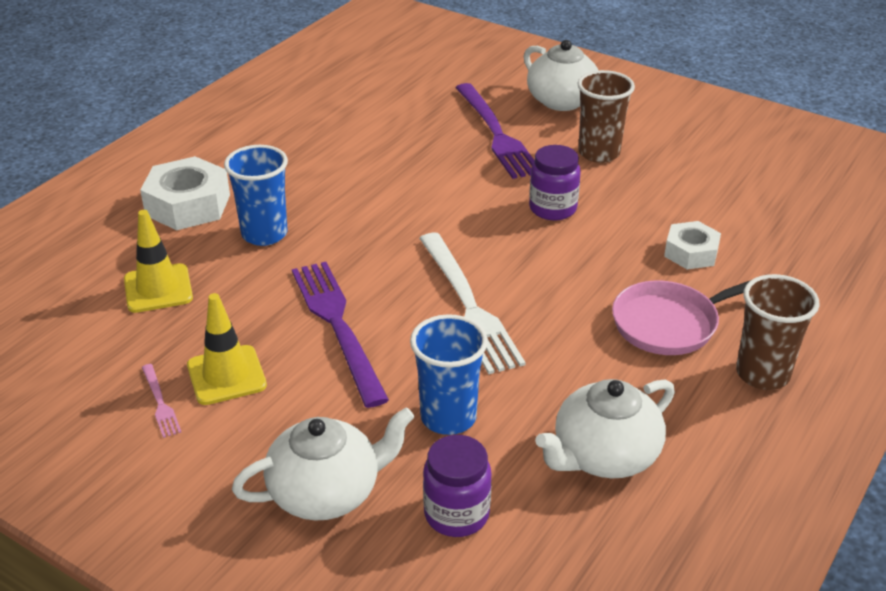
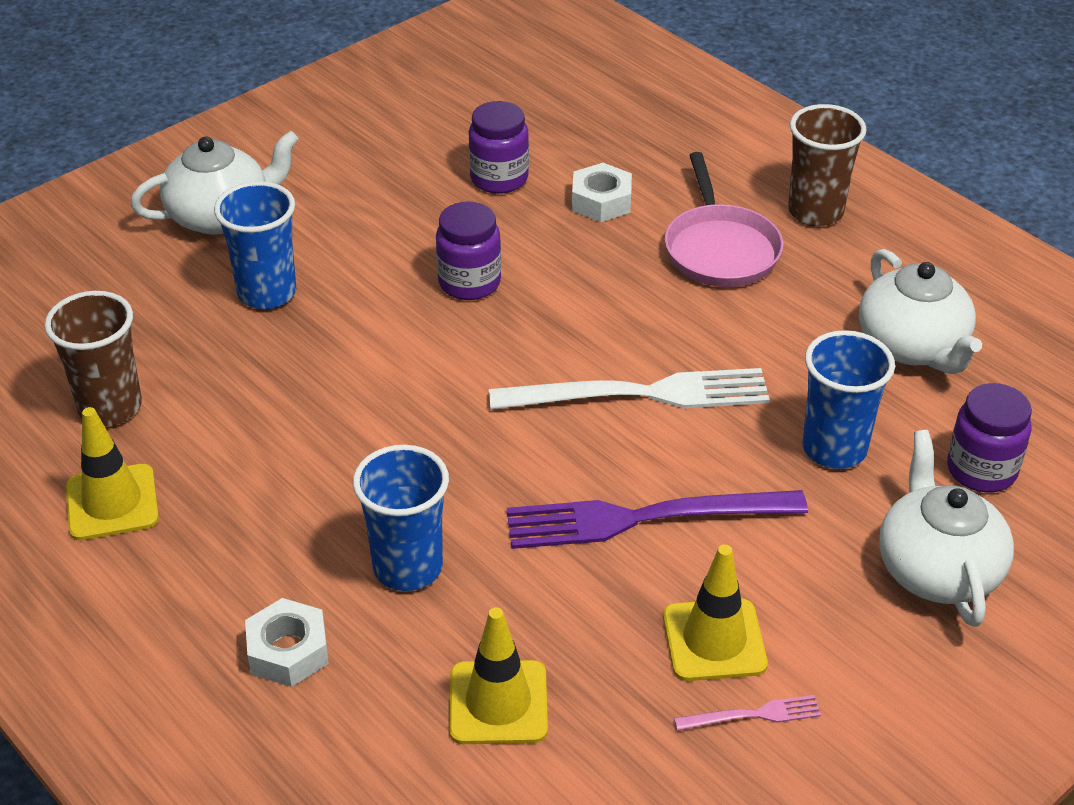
camera: 75 degrees left, 5 degrees up
(188, 205) = (288, 651): white nut -> white nut, size x0.62
(290, 124) = (112, 503): none -> yellow traffic cone
(496, 134) = (267, 293): purple fork -> blue cup
(599, 153) = (364, 216): brown cup -> brown cup (110, 407)
(684, 200) = (499, 178): none -> purple jar

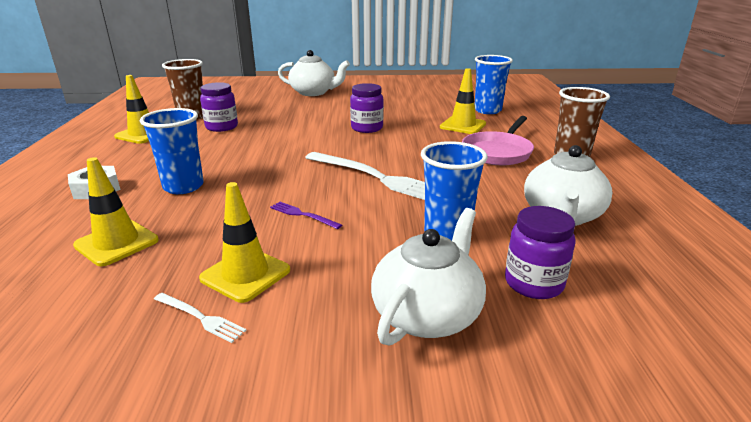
camera: 40 degrees right, 15 degrees down
(267, 293) = (292, 110): blue cup -> blue cup (487, 110)
(499, 178) = (429, 110): purple jar -> purple jar (222, 127)
(601, 201) = (463, 125): white nut -> yellow traffic cone
(644, 518) = (303, 215): purple fork -> purple fork, size x0.44
(753, 715) = (200, 318): pink fork -> white fork

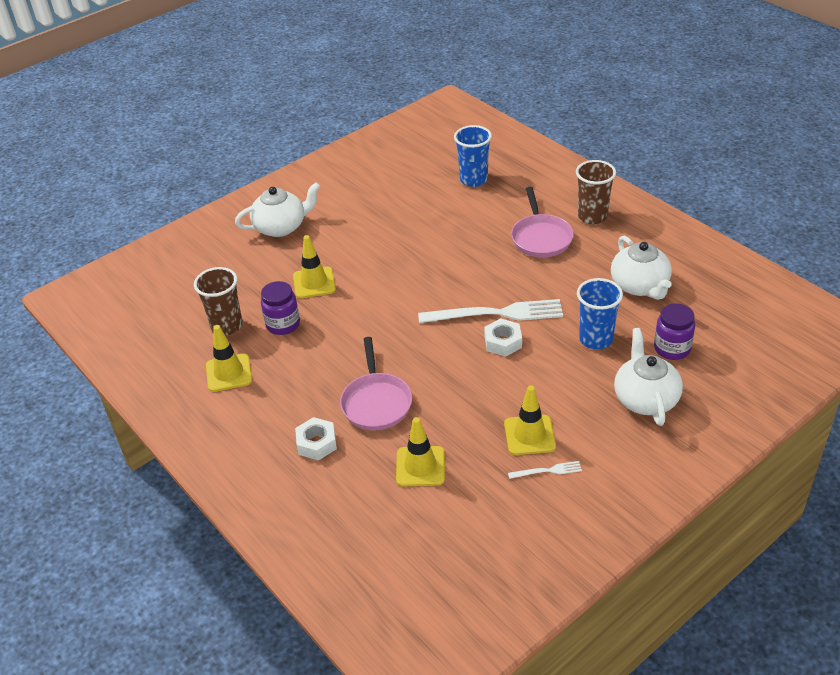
camera: 35 degrees left, 15 degrees up
(183, 186) = (376, 402): blue cup -> pink pan
(303, 215) = (496, 376): purple fork -> none
(351, 197) = (503, 342): none -> white nut
(367, 128) = (409, 258): purple jar -> none
(463, 125) = (479, 214): yellow traffic cone -> yellow traffic cone (314, 283)

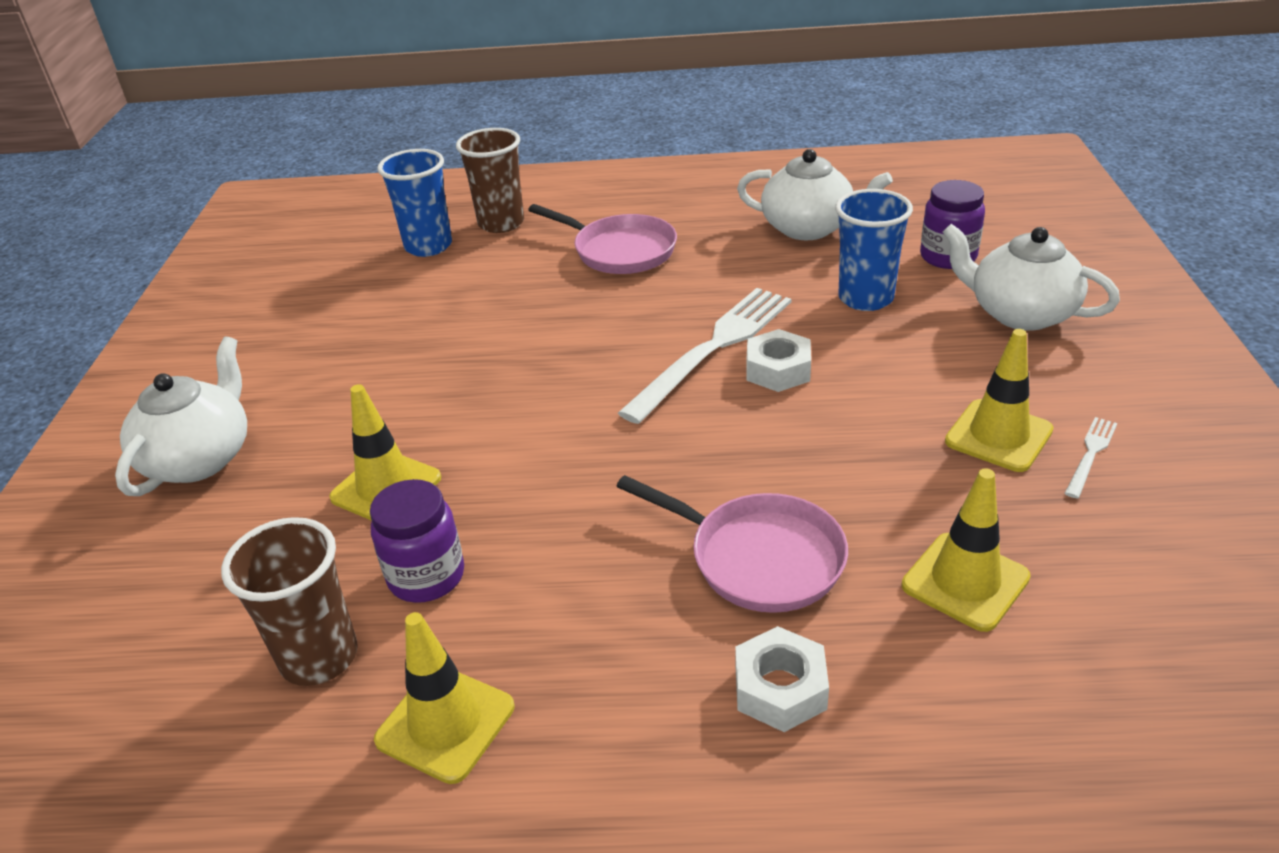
camera: 50 degrees left, 5 degrees down
(592, 216) = (640, 203): brown cup -> brown cup (501, 223)

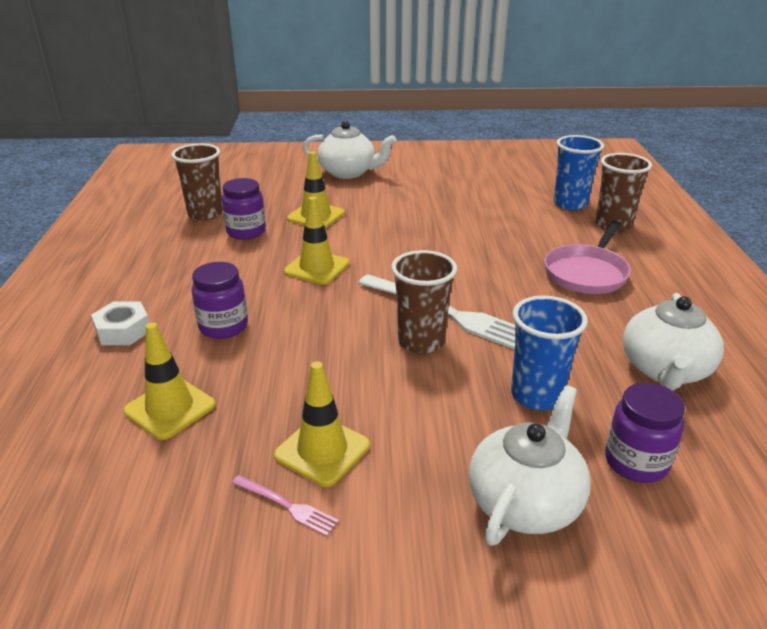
camera: 85 degrees right, 5 degrees down
(445, 723) = (153, 244): yellow traffic cone -> yellow traffic cone (316, 268)
(758, 557) = (223, 327): pink pan -> purple jar
(778, 370) = (421, 342): white nut -> brown cup
(1090, 454) = (286, 506): white fork -> pink fork

